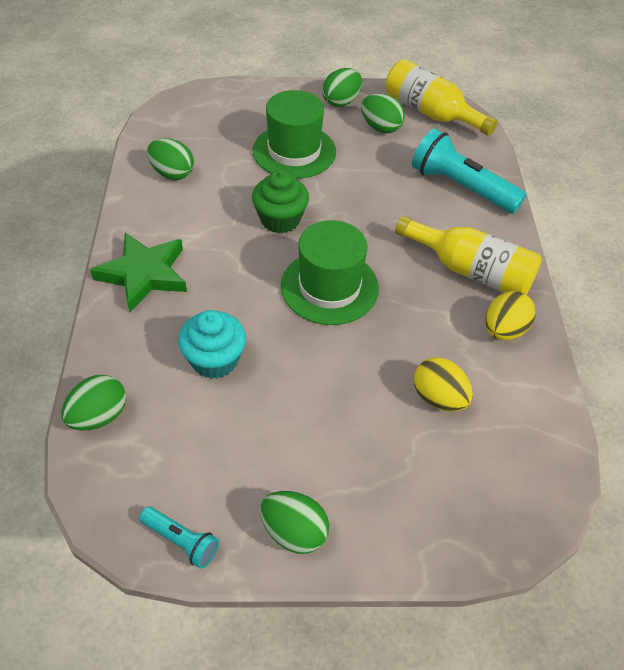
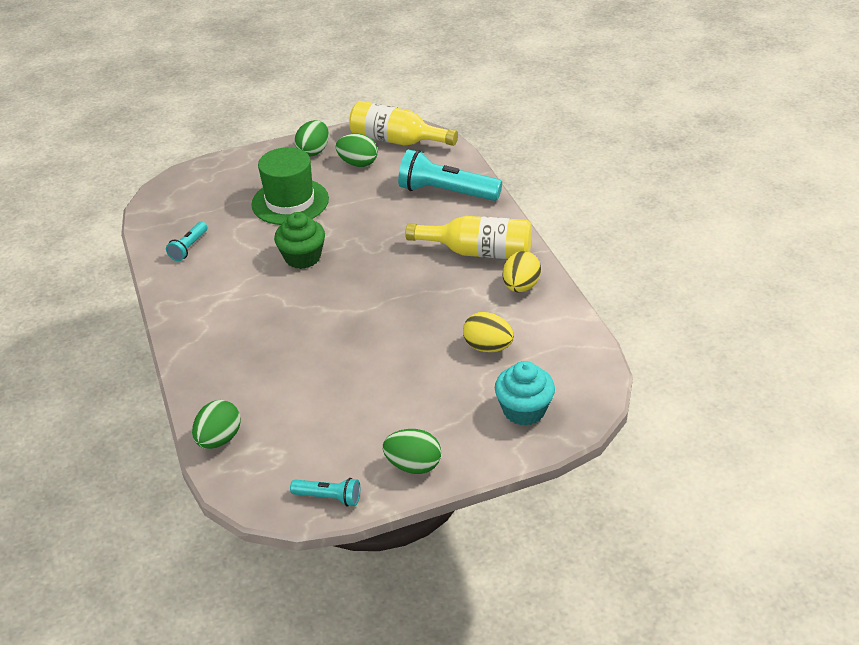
camera: 15 degrees left, 10 degrees down
(144, 274) = (204, 330): green star -> none
(172, 173) = (189, 247): green egg -> turquoise flashlight
(214, 360) = (296, 373): turquoise cupcake -> turquoise cupcake (524, 410)
(329, 287) = (367, 295): green hat -> none

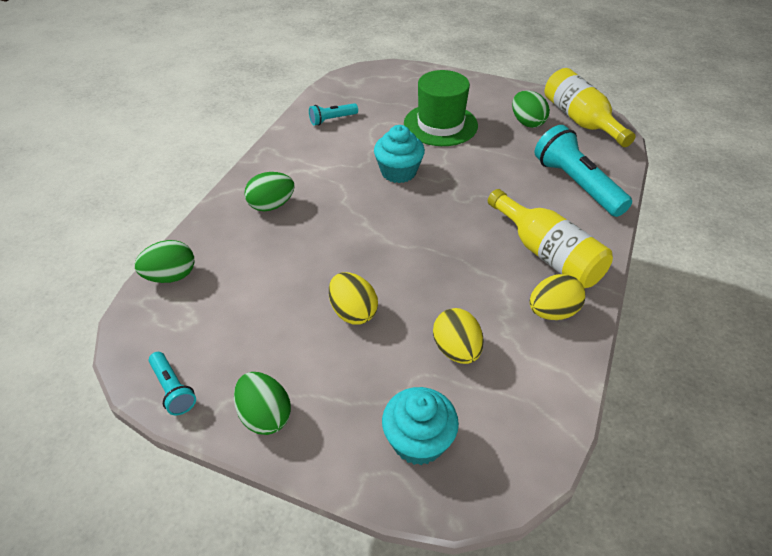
camera: 40 degrees right, 5 degrees up
(302, 257) = (398, 172): green cupcake -> turquoise cupcake
(314, 151) = (503, 96): green egg -> green egg (271, 205)
(392, 370) = (353, 312): none -> yellow egg

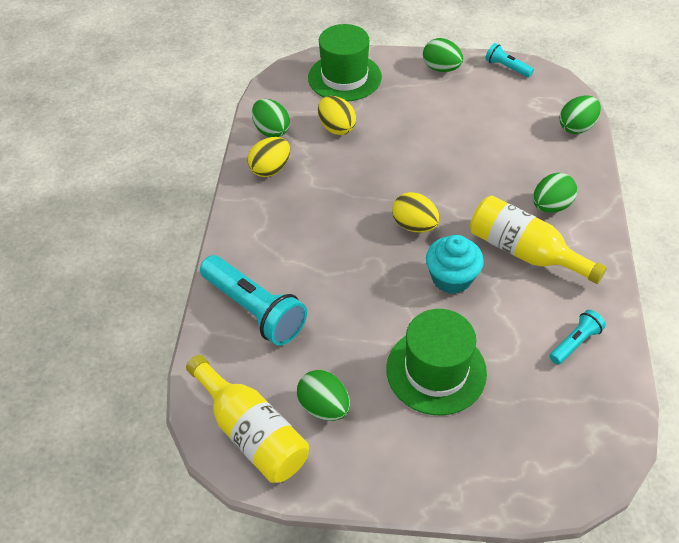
camera: 165 degrees right, 5 degrees up
(353, 312) = (421, 135): yellow egg -> yellow egg (414, 225)
(418, 441) = (344, 77): turquoise cupcake -> green hat
(546, 369) = (271, 130): none -> green egg
(547, 254) = (279, 218): yellow bottle -> yellow bottle (524, 252)

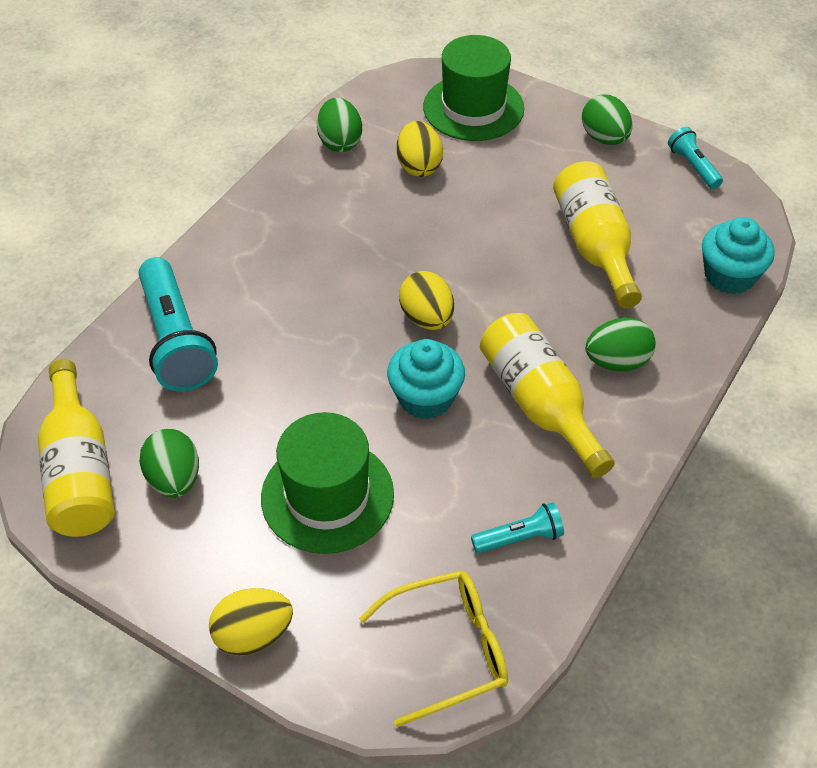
camera: 25 degrees right, 0 degrees up
(270, 169) = (306, 187): yellow egg -> yellow egg (253, 634)
(484, 138) = (594, 245): none -> yellow bottle
(576, 127) = (729, 276): green egg -> turquoise cupcake
(585, 435) = (449, 649): none -> yellow glasses

